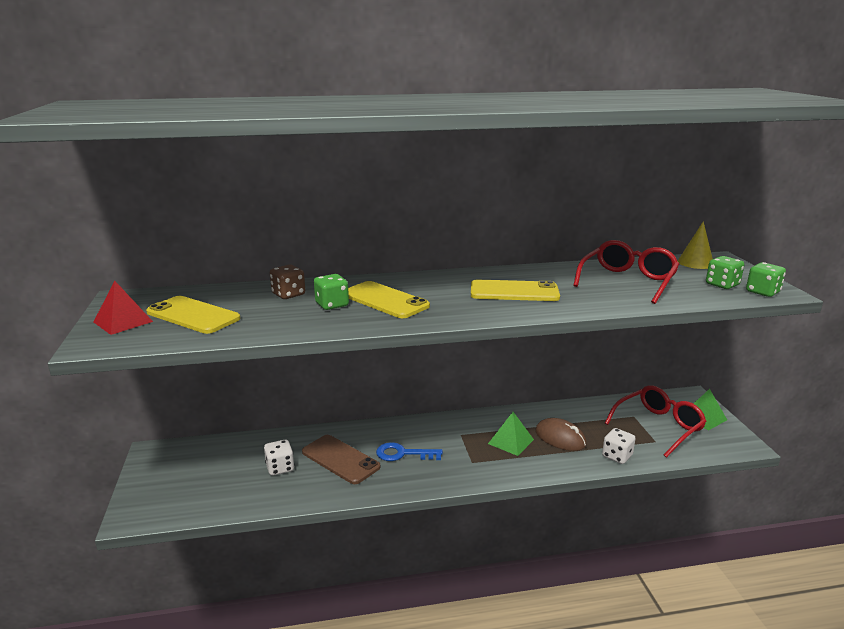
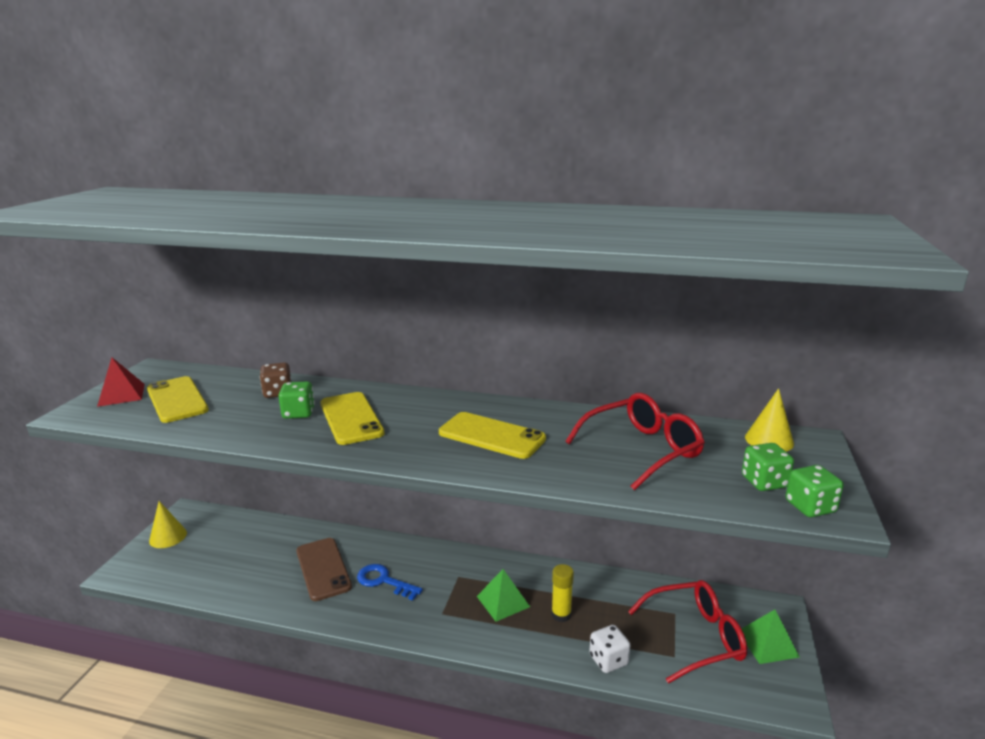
camera: 25 degrees right, 0 degrees up
(154, 475) = (168, 537): none -> yellow cone
(280, 468) = (266, 561): white dice -> none
(560, 438) = (561, 614): brown mouse -> yellow glue stick

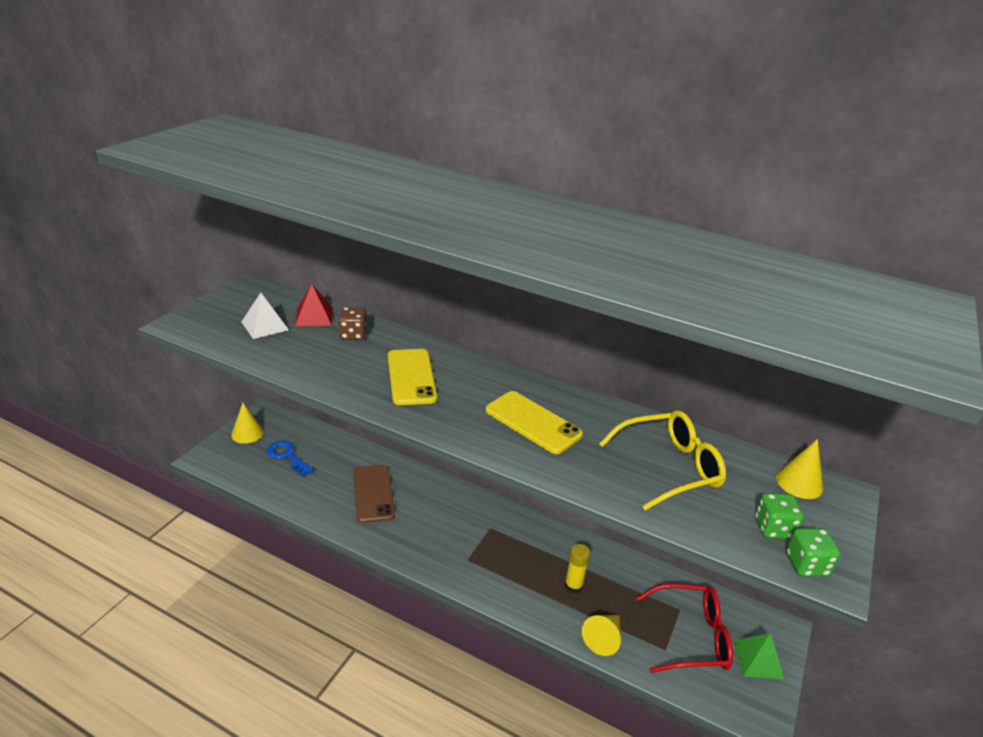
camera: 10 degrees right, 10 degrees up
(121, 394) = (219, 311): red pyramid -> red pyramid (314, 316)
(177, 400) = (265, 326): yellow phone -> white pyramid
(298, 413) = (366, 362): green dice -> none
(383, 581) = (423, 517): blue key -> blue key (287, 456)
(503, 601) = (524, 561): green pyramid -> none
(608, 660) = (603, 638): white dice -> yellow cone
(641, 450) = (668, 467): red glasses -> yellow glasses

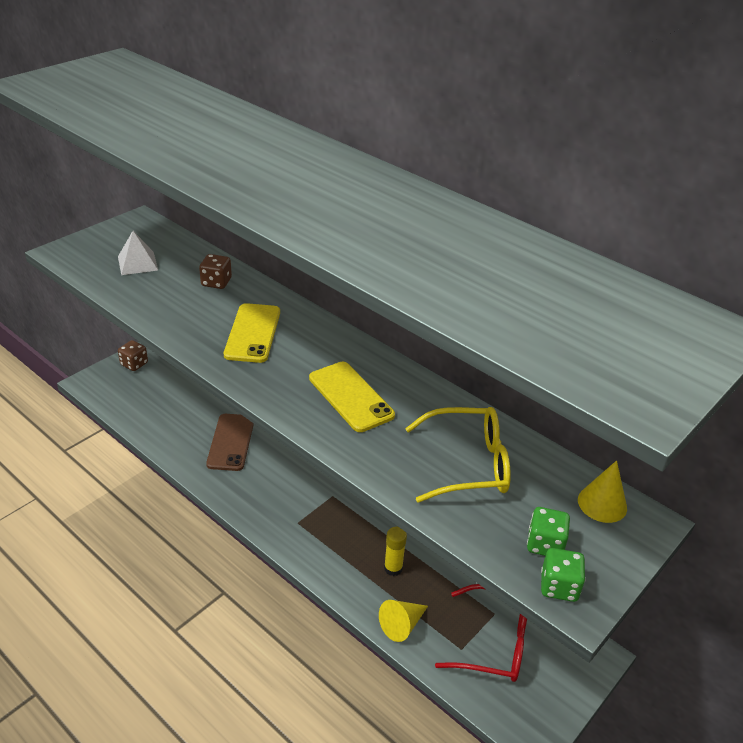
camera: 15 degrees right, 5 degrees up
(247, 433) = (134, 364): yellow cone -> brown dice
(287, 456) = (163, 392): blue key -> none
(314, 316) = (188, 259): red pyramid -> none
(758, 659) = (556, 679): green pyramid -> none

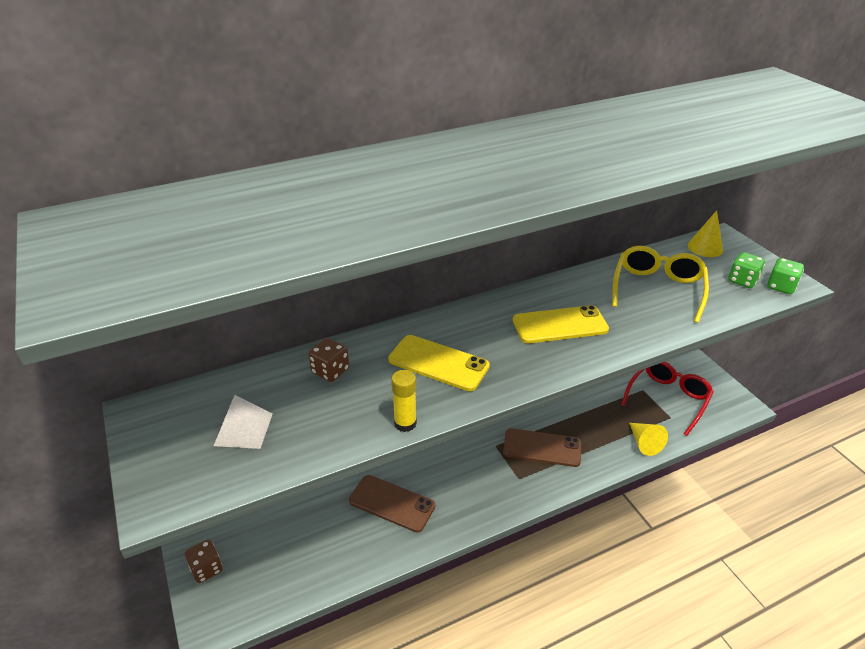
camera: 65 degrees left, 0 degrees up
(347, 533) = (542, 448): none -> brown phone
(393, 568) = (587, 431): yellow glue stick -> yellow glue stick (405, 423)

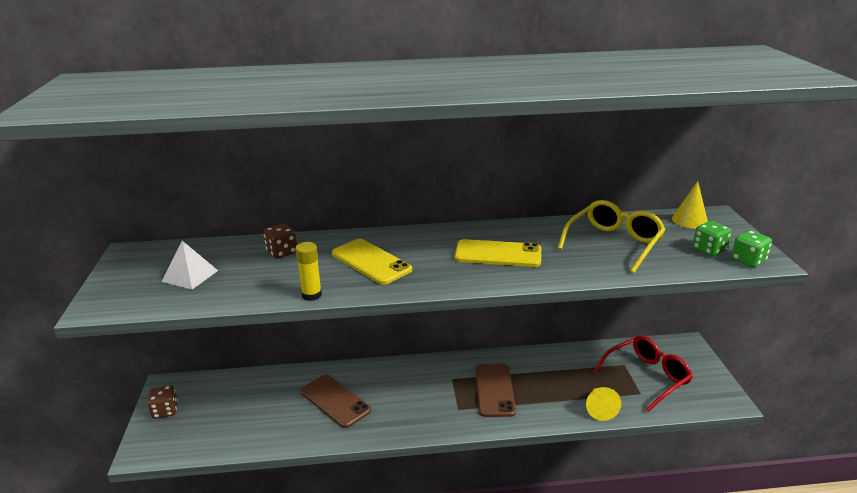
camera: 20 degrees right, 10 degrees down
(542, 448) = (494, 390): brown phone -> brown phone turned 60 degrees clockwise

